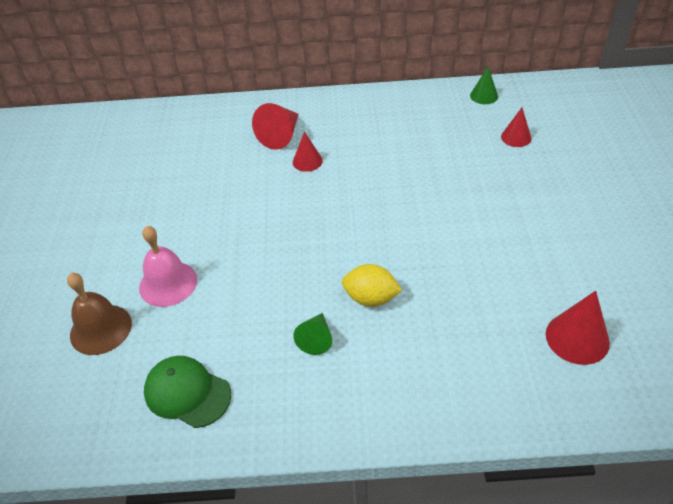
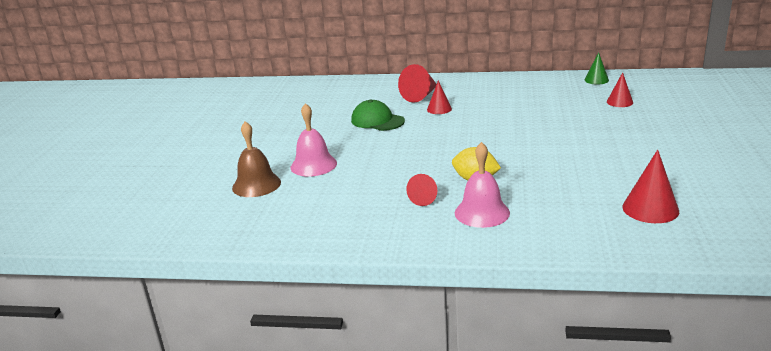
camera: 10 degrees right, 20 degrees down
(187, 393) = (315, 219): green cap -> green cap (377, 121)
(316, 339) = (425, 198): green cone -> red cone
(387, 362) = (482, 212): none -> pink bell

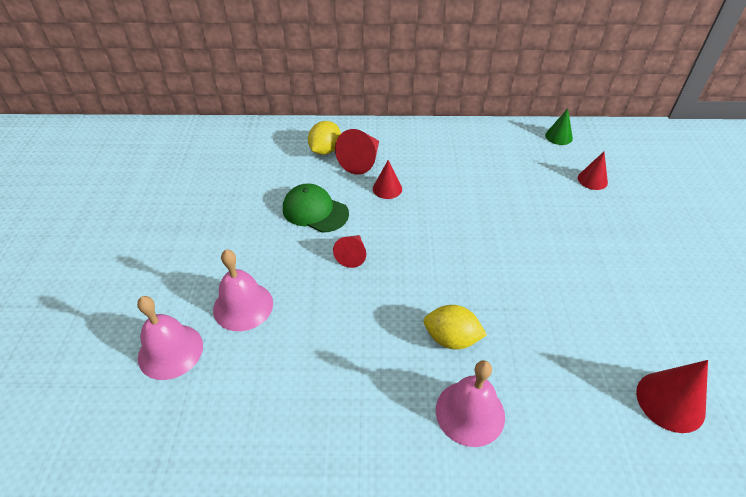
camera: 10 degrees left, 20 degrees up
(256, 185) = (170, 351): brown bell -> pink bell
(391, 91) = (325, 150): none -> yellow lemon
(425, 198) = (394, 380): red cone -> red cone (352, 255)

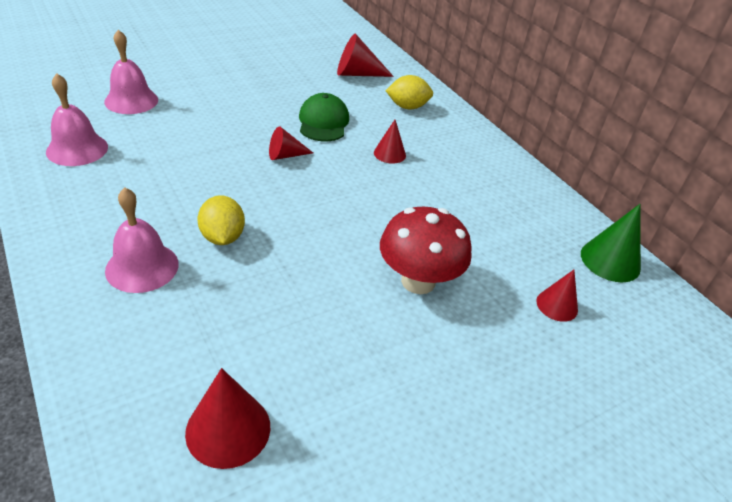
camera: 55 degrees right, 5 degrees down
(243, 306) = (191, 117): pink bell -> pink bell (77, 149)
(362, 161) = (414, 130): red cone -> red cone (357, 74)
(548, 236) = (418, 281): none -> red mushroom
(558, 136) = (610, 260): green cone -> green cone, size x1.56

